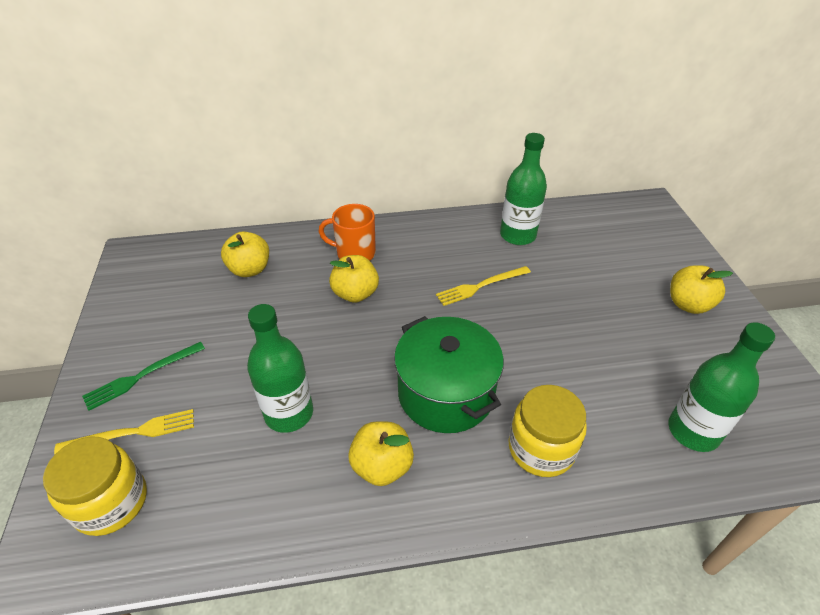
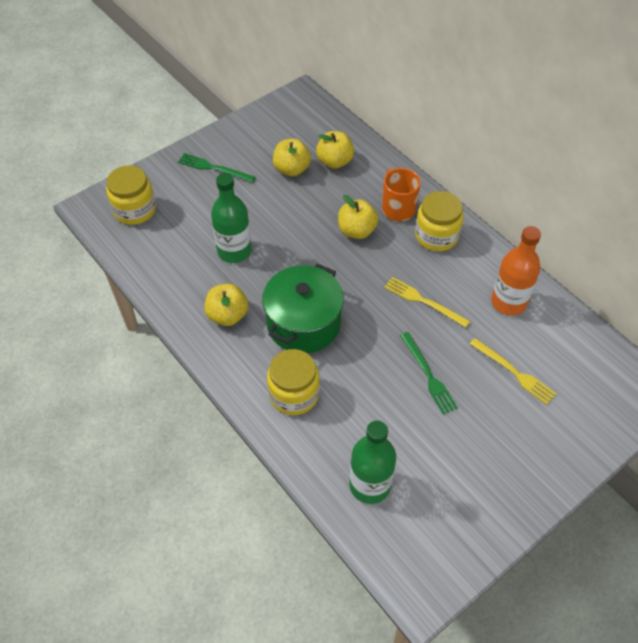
camera: 60 degrees right, 10 degrees up
(132, 432) = (177, 190): yellow fork -> yellow fork (514, 372)
(409, 244) = (436, 236): none -> yellow jar
(517, 235) = (508, 302): green bottle -> orange bottle
(571, 322) = (428, 375): none -> green fork
(688, 304) = (516, 455): yellow apple -> yellow apple (291, 169)

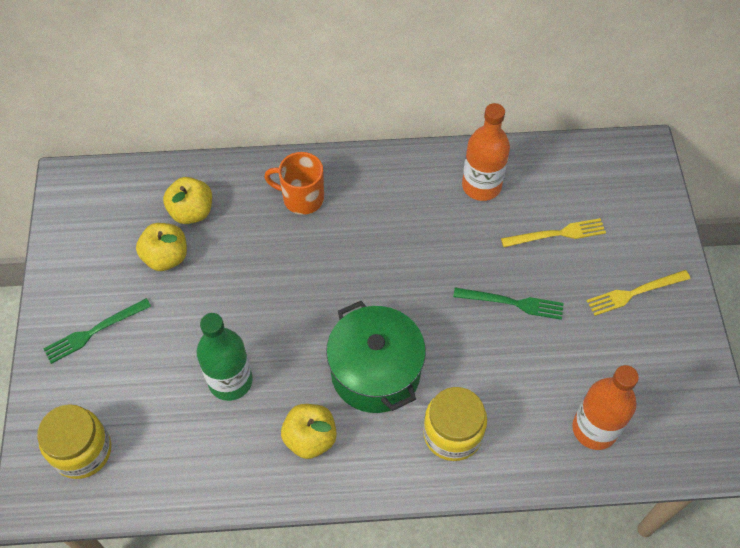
camera: 55 degrees left, 5 degrees up
(356, 231) = (299, 251): yellow apple -> none
(370, 485) = (594, 429): green bottle -> orange bottle
(423, 301) = (429, 251): yellow fork -> yellow fork (635, 293)
(436, 236) = (362, 189): yellow jar -> none

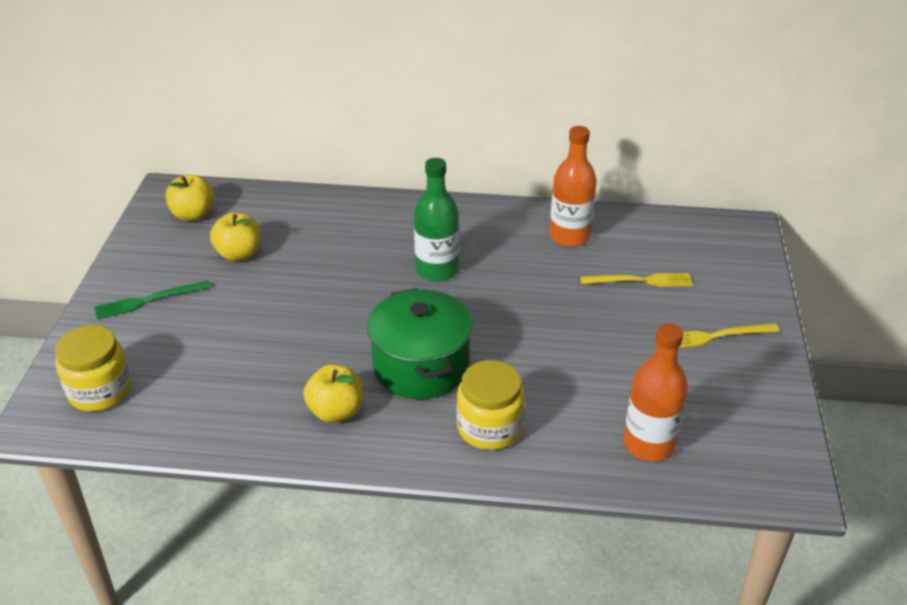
camera: 10 degrees right, 20 degrees down
(191, 212) = (275, 224): yellow apple -> yellow apple (193, 214)
(230, 381) = (269, 355): green bottle -> green bottle (437, 270)
(302, 198) = (386, 226): orange mug -> none
(512, 303) = (581, 329): green fork -> none

